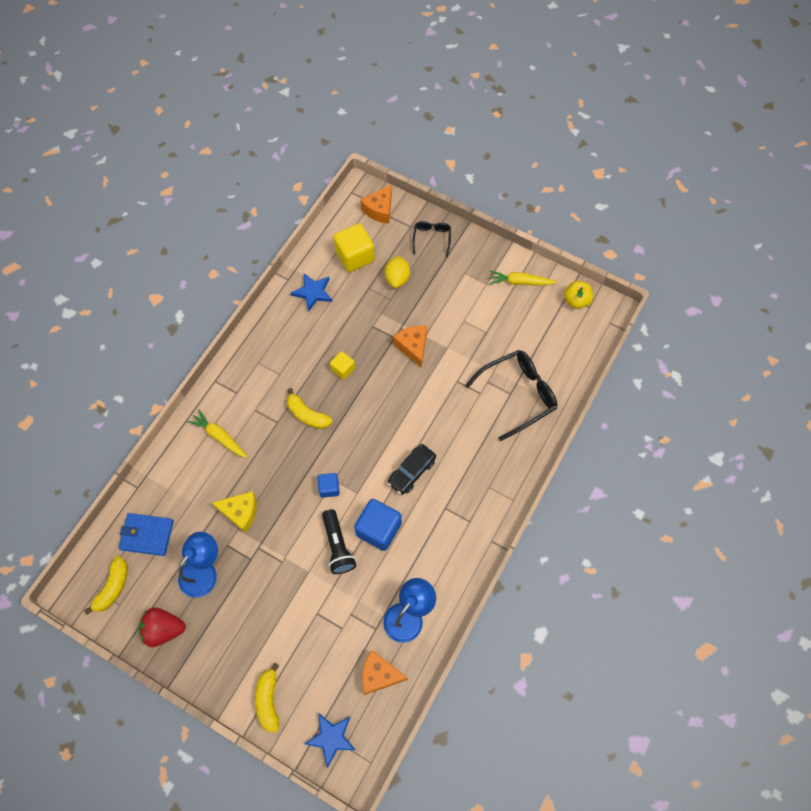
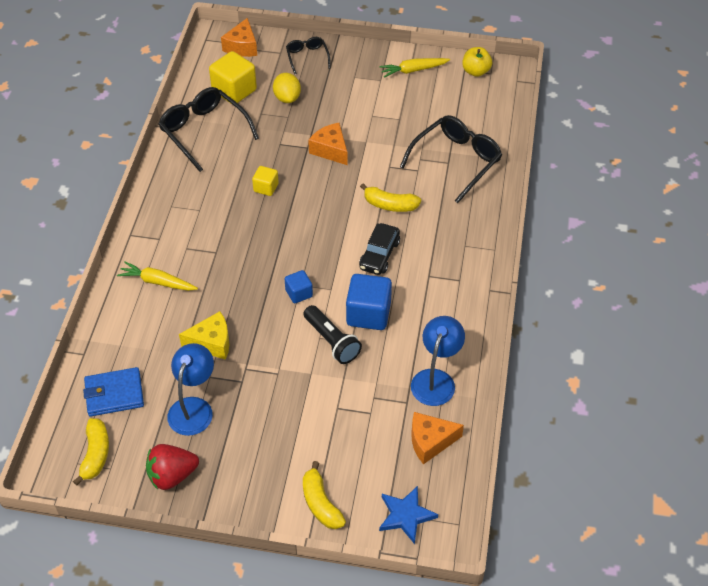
camera: 20 degrees left, 15 degrees down
(307, 415) = (245, 237): yellow banana -> yellow banana (390, 205)
(313, 292) = (203, 132): blue star -> black glasses

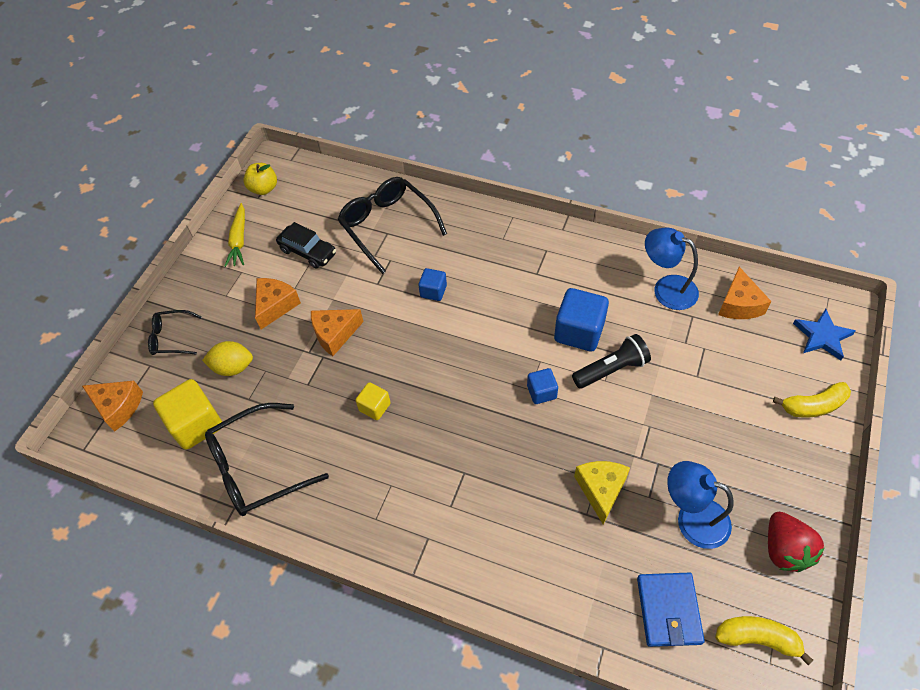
camera: 75 degrees left, 5 degrees up
(157, 282) = (499, 545): yellow carrot -> none
(350, 108) = (275, 306): none -> orange cheese
(379, 255) = (501, 310): black car -> black car (308, 252)
(390, 205) = (433, 291): yellow banana -> blue cube

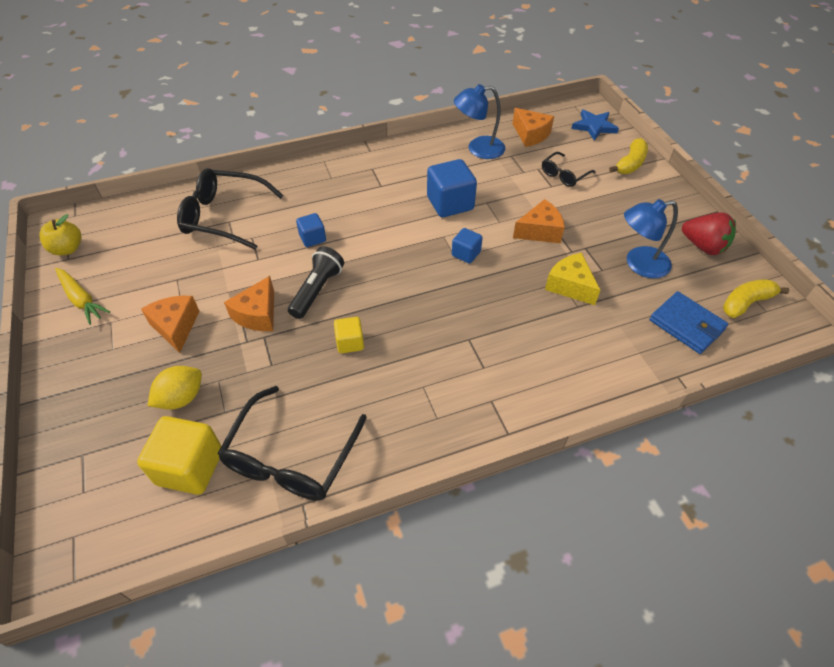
camera: 45 degrees left, 5 degrees down
(118, 407) = (80, 513): orange cheese -> orange cheese (540, 231)
(171, 338) = (84, 416): black glasses -> black glasses (564, 175)
(308, 252) = (166, 271): black car -> none
(611, 369) = (496, 213): black flashlight -> black flashlight (317, 290)

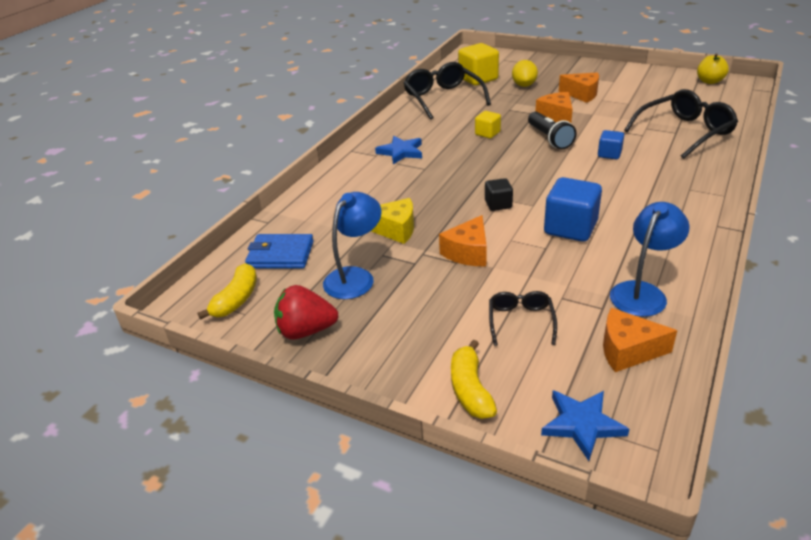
camera: 140 degrees right, 15 degrees down
(81, 299) = (647, 77): yellow carrot -> none
(461, 383) = (401, 152): none -> blue star
(466, 254) = (498, 204): blue cube -> black cube

